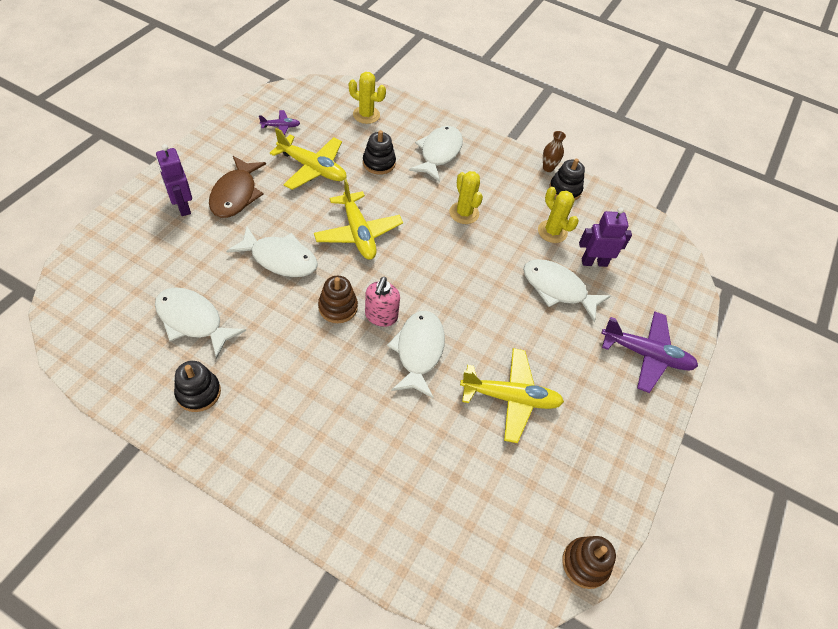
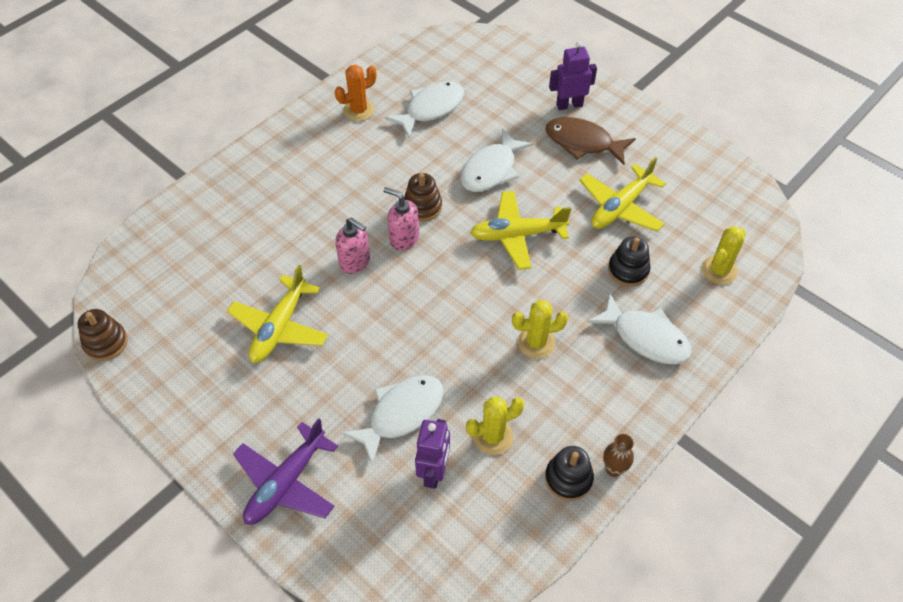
camera: 110 degrees right, 0 degrees up
(198, 392) = (359, 110): black stacking toy -> orange cactus
(281, 127) = (692, 185): purple plane -> none
(418, 351) = (355, 262): white fish -> pink soap dispenser

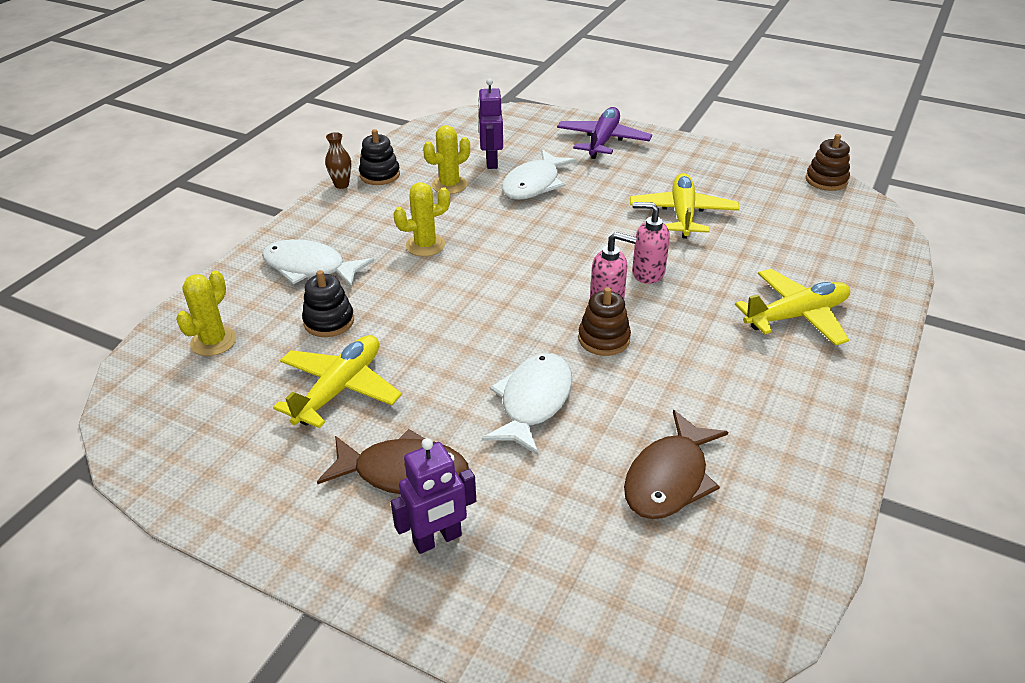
camera: 165 degrees right, 15 degrees down
(359, 110) = (779, 450): orange cactus -> none
(431, 109) = (669, 478): white fish -> brown fish
(517, 235) = (472, 331): yellow plane -> yellow plane (796, 316)

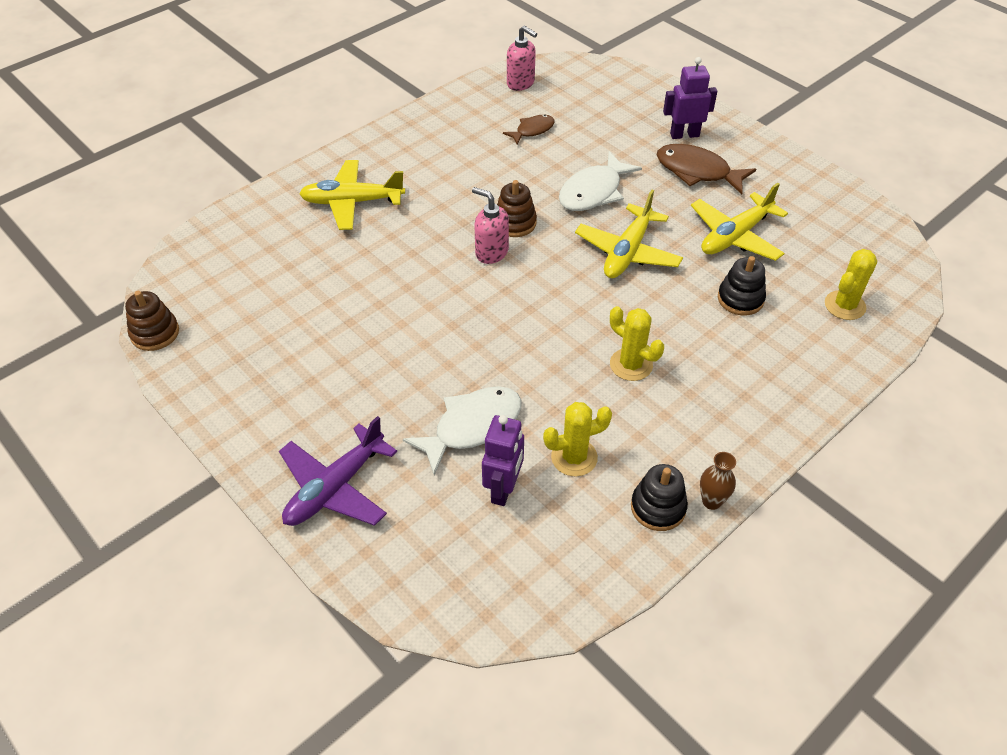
camera: 160 degrees left, 10 degrees up
(310, 268) = (756, 368): white fish -> none
(425, 245) = (631, 365): yellow cactus -> yellow cactus turned 45 degrees clockwise
(647, 273) = (435, 272): pink soap dispenser -> pink soap dispenser (521, 83)
(669, 478) = (532, 130): brown fish -> brown fish, size x0.59
(683, 214) = (345, 330): yellow plane -> yellow plane (627, 252)

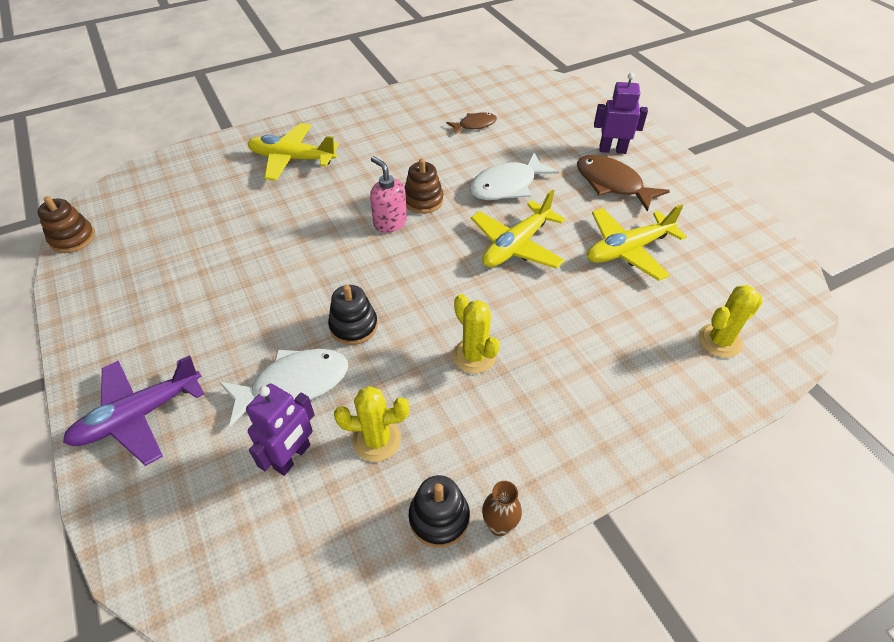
camera: 15 degrees right, 0 degrees up
(521, 83) = (482, 86): pink soap dispenser -> none
(740, 299) = (611, 312): black stacking toy -> black stacking toy (353, 326)

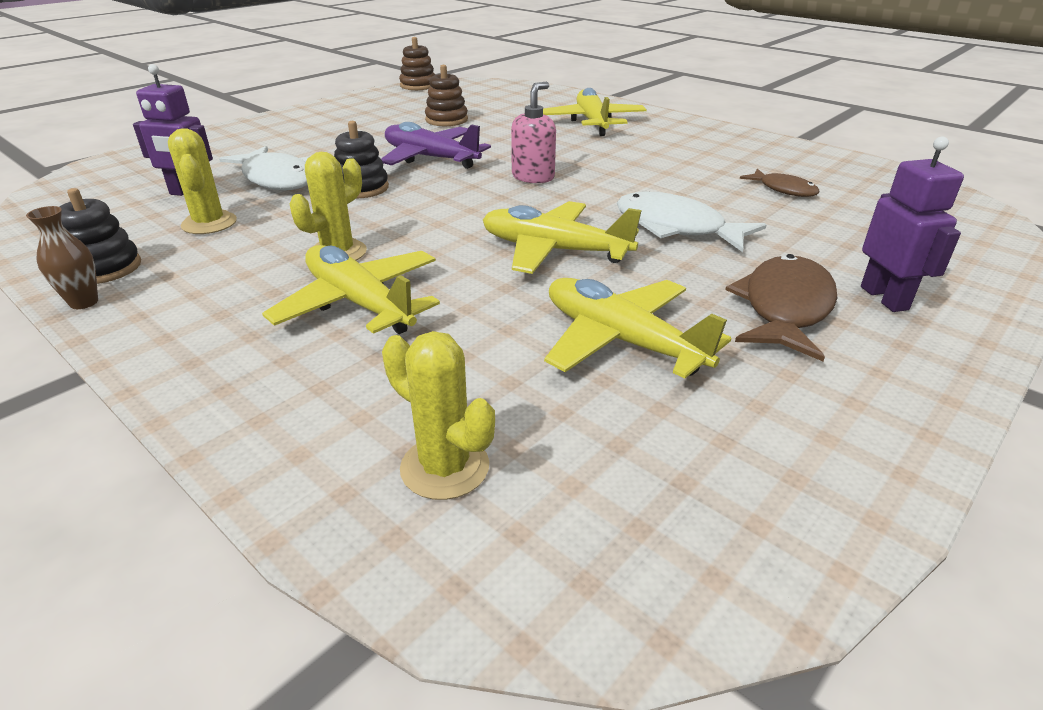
camera: 70 degrees right, 15 degrees down
(139, 415) = (236, 139): purple plane -> purple plane (431, 158)
(423, 200) = (589, 186): brown stacking toy -> brown stacking toy (446, 120)
(554, 352) = (359, 303): none -> yellow plane

